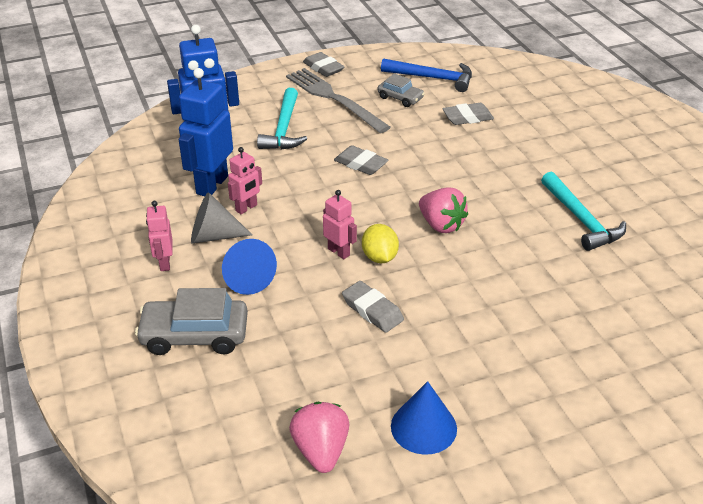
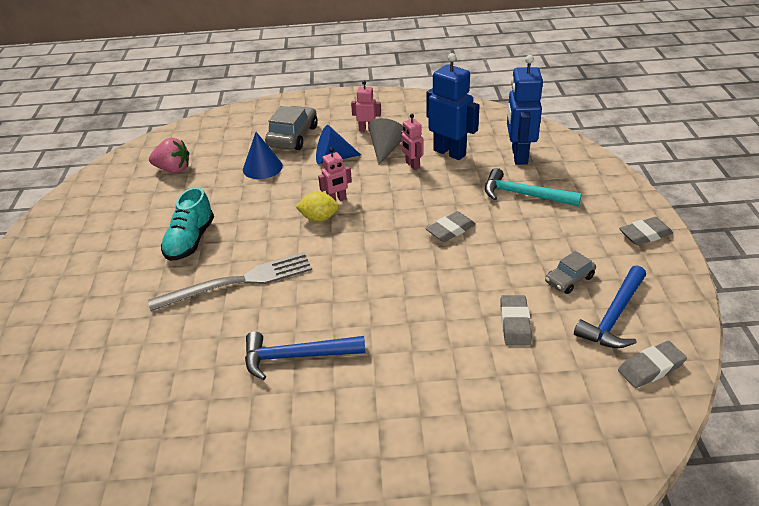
camera: 110 degrees right, 0 degrees up
(334, 98) = (575, 232): grey fork -> grey fork (238, 282)
(372, 310) = (266, 205): grey eraser -> grey eraser (651, 368)
(423, 427) = (155, 207): blue cone -> blue cone (262, 167)
(441, 225) = (340, 259): pink strawberry -> none
(472, 357) = (190, 241): none -> turquoise shoe
(581, 220) = (296, 356): turquoise hammer -> blue hammer

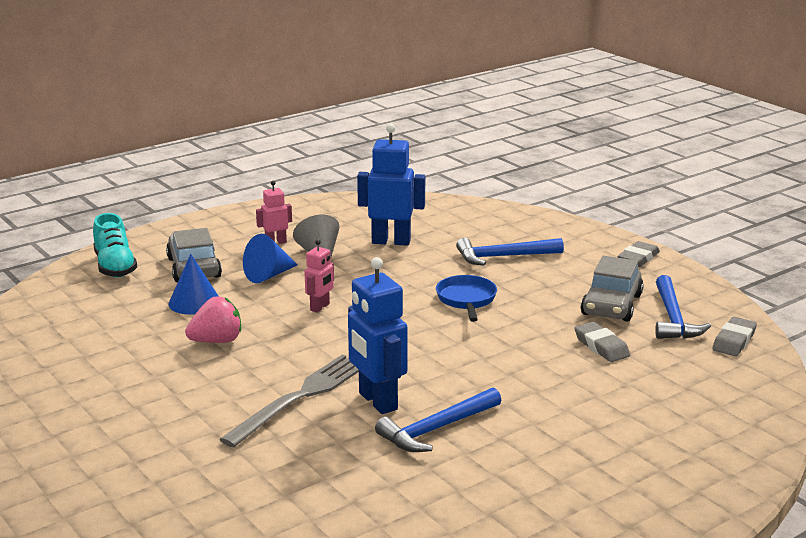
camera: 35 degrees left, 15 degrees down
(173, 169) = (79, 331): pink strawberry -> pink strawberry (217, 341)
(190, 241) = (196, 383): turquoise shoe -> turquoise shoe (115, 267)
(319, 218) = (320, 326): yellow lemon -> none
(412, 165) = (365, 260): pink robot -> none
(450, 230) = (466, 300): grey eraser -> blue pan
(519, 156) = (463, 228): blue robot -> blue robot (377, 401)
(524, 195) = (503, 256): turquoise hammer -> blue hammer
(569, 279) = (611, 305): grey car -> grey car, size x1.70

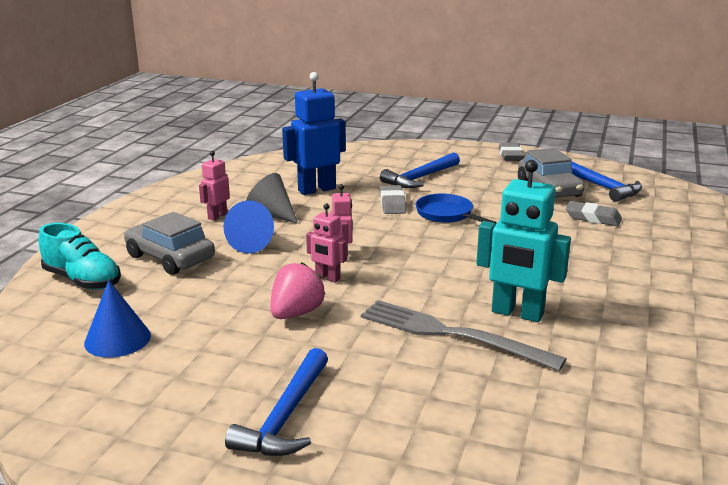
camera: 35 degrees left, 0 degrees up
(194, 302) = (218, 287): blue cone -> blue cone (117, 339)
(280, 322) = (327, 278): none -> pink robot
(300, 397) = (451, 334): grey fork -> grey fork turned 60 degrees counterclockwise
(377, 401) = (517, 313): blue robot -> turquoise robot
(436, 429) = (597, 318): blue hammer -> blue hammer (285, 416)
(734, 341) = (659, 189): grey eraser -> grey eraser (392, 204)

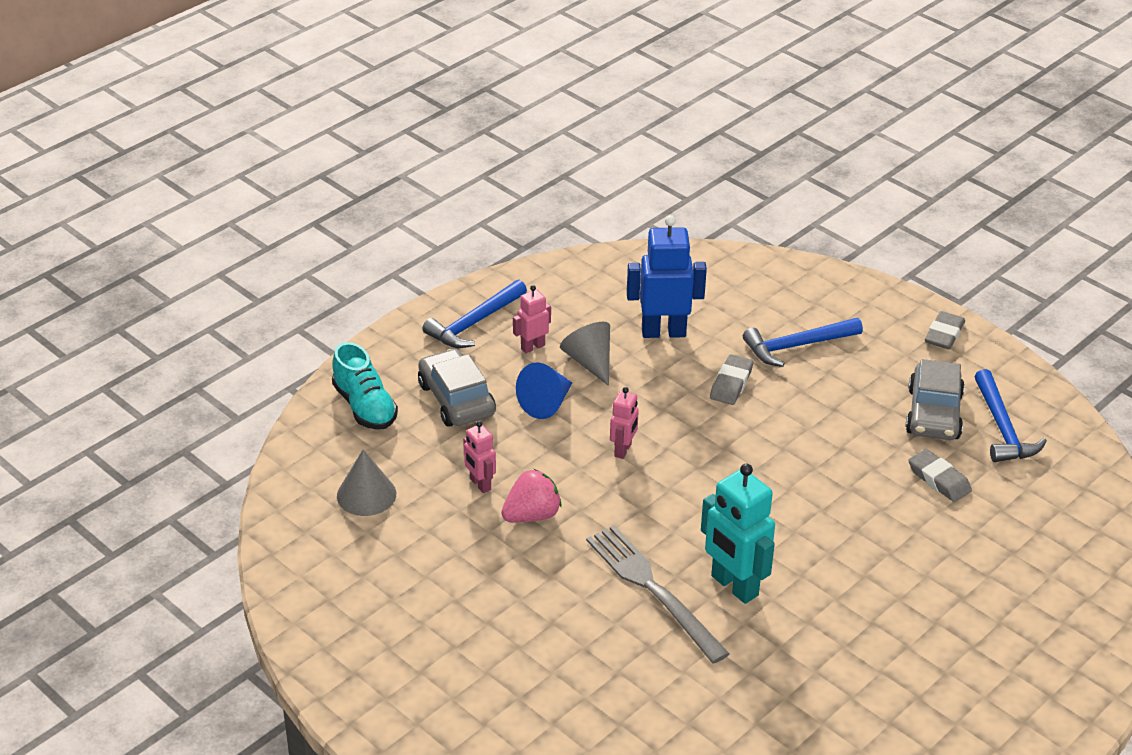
camera: 25 degrees right, 15 degrees up
(117, 339) = (366, 495): blue cone -> grey cone
(285, 416) = (458, 626): blue hammer -> blue hammer (474, 323)
(327, 278) = (588, 478): pink robot -> pink robot (480, 484)
(447, 214) = (777, 421): blue pan -> none

